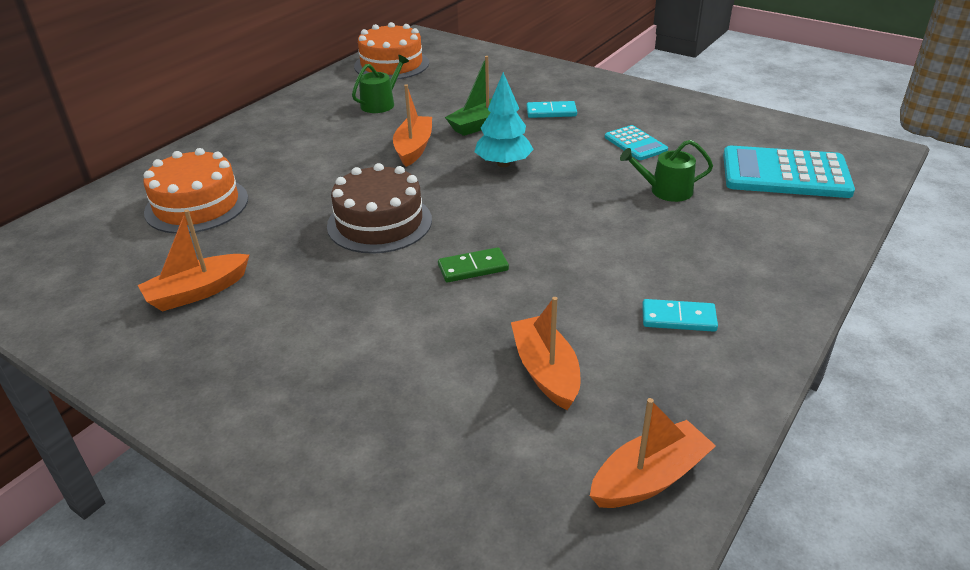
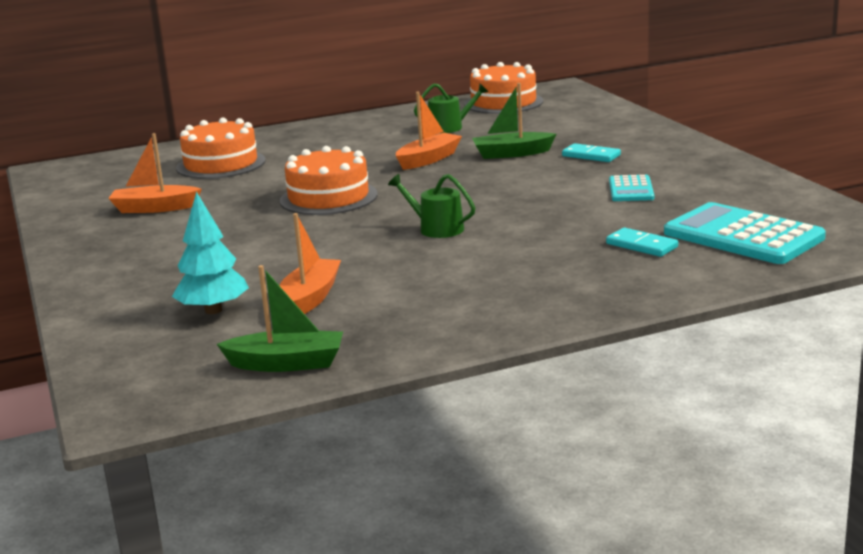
camera: 35 degrees right, 15 degrees down
(379, 223) = (328, 197): brown cake -> orange cake
(473, 268) = (353, 235): green domino -> none
(503, 164) = (485, 182): turquoise tree -> turquoise tree (213, 310)
(649, 478) = (287, 363): orange boat -> green boat
(666, 191) = (599, 224): green watering can -> green watering can (436, 228)
(678, 318) = (460, 297): turquoise domino -> turquoise domino (642, 245)

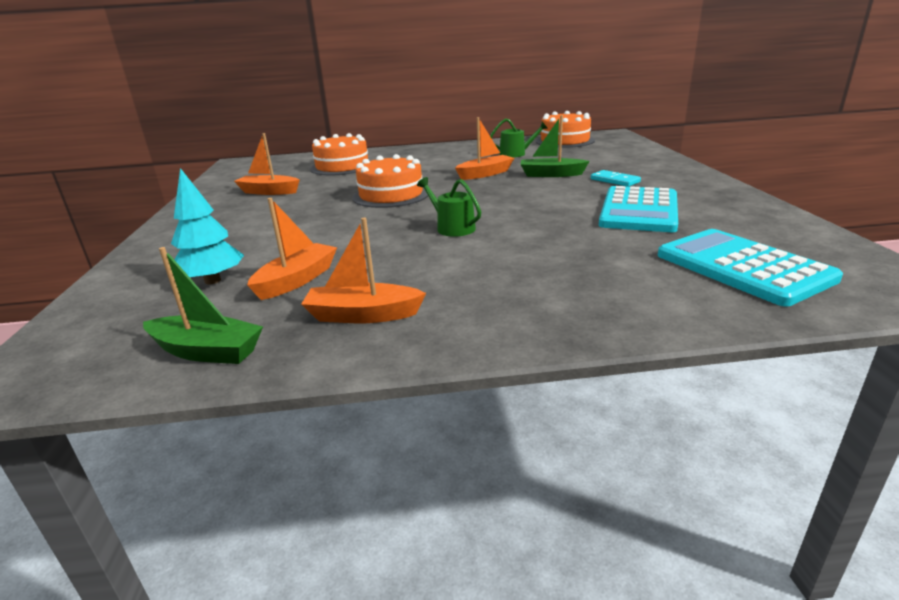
camera: 15 degrees right, 5 degrees up
(411, 318) = (363, 315): none -> orange boat
(631, 189) = (639, 210): turquoise calculator -> turquoise calculator, size x1.89
(642, 245) = (630, 265): turquoise domino -> none

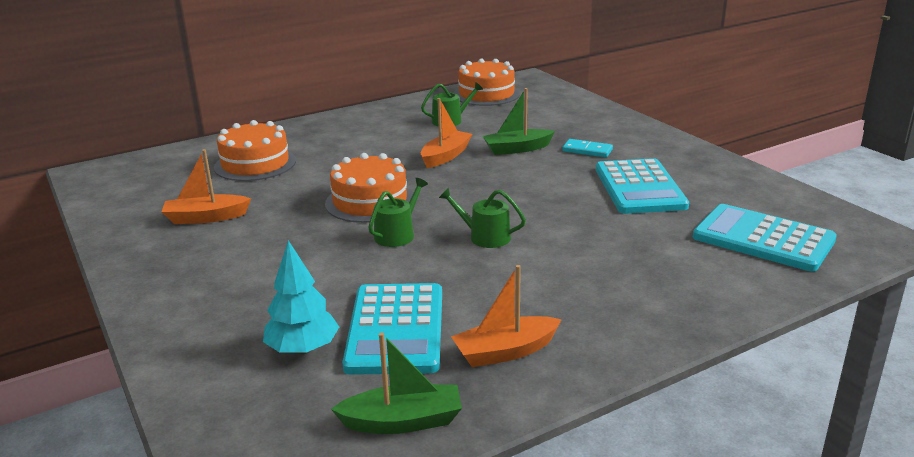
camera: 25 degrees left, 0 degrees up
(297, 280) = (396, 329): orange boat -> turquoise calculator
(384, 217) = (397, 234): none -> green watering can

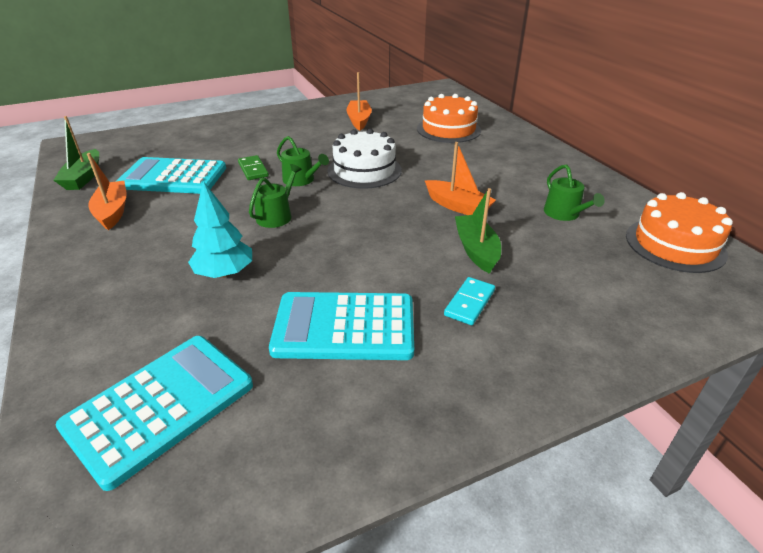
camera: 95 degrees right, 10 degrees up
(303, 349) = (177, 152): turquoise tree -> turquoise tree (225, 273)
(369, 270) = (253, 170): none -> green domino
(370, 201) = (364, 170): orange cake -> white cake

